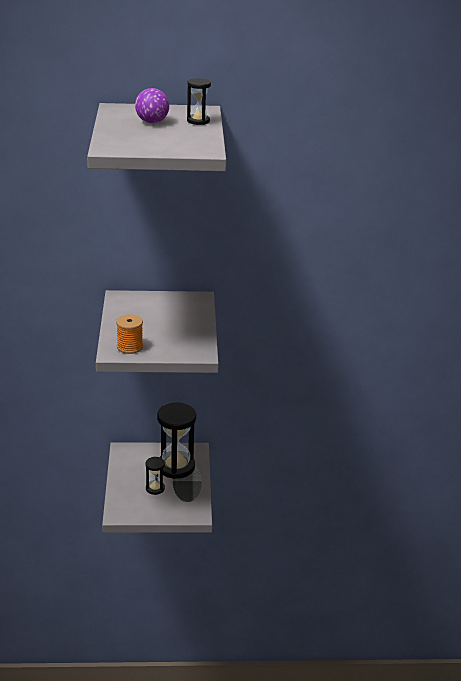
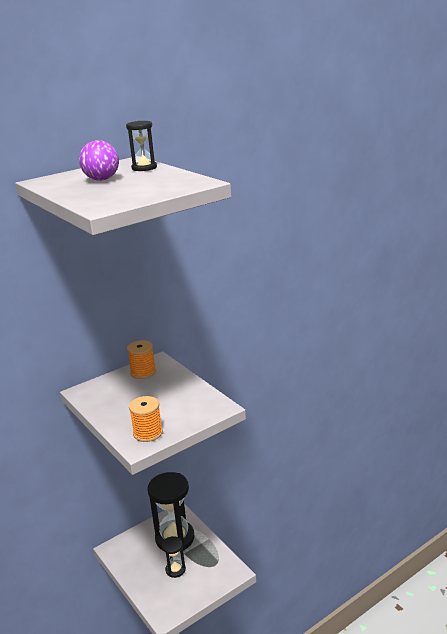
camera: 30 degrees left, 5 degrees down
(178, 302) = (143, 372): none -> orange spool

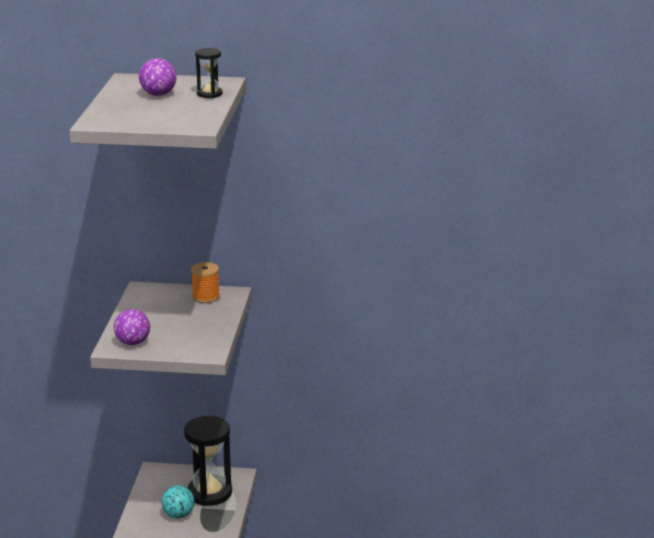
camera: 40 degrees right, 0 degrees up
(148, 433) = (133, 342): orange spool -> purple ball
(175, 569) = (178, 515): black hourglass -> turquoise ball

